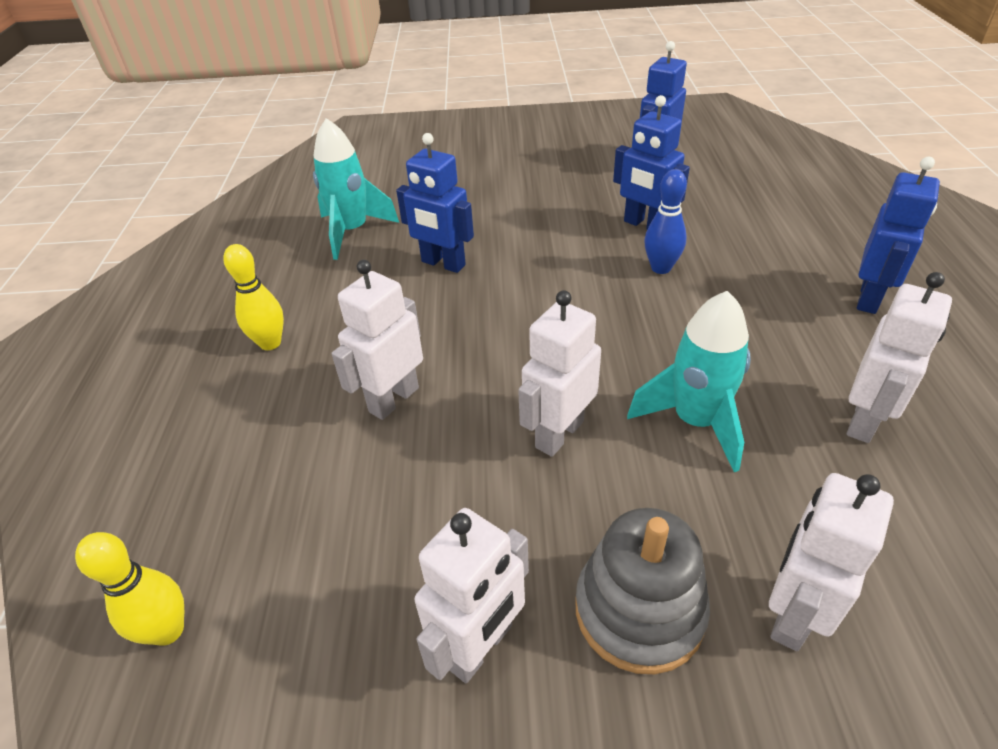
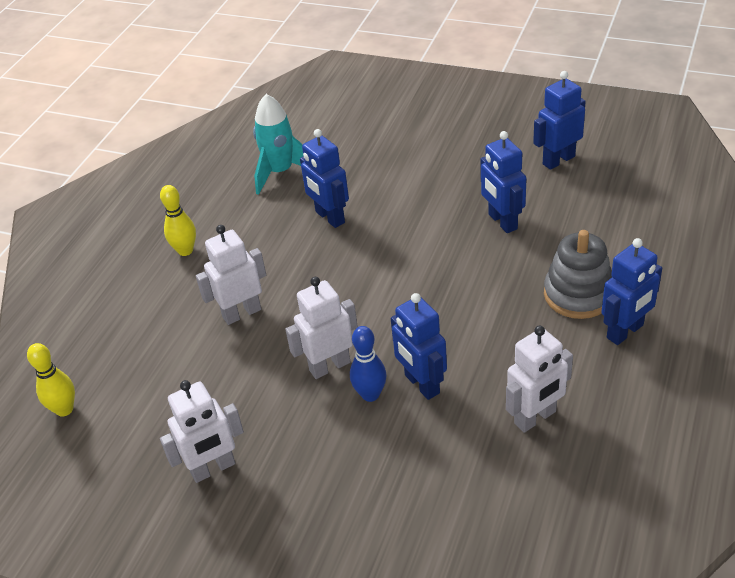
camera: 25 degrees right, 0 degrees up
(639, 610) = (307, 479): grey stacking toy -> grey stacking toy (578, 294)
(661, 268) = (486, 263): blue bowling pin -> blue bowling pin (370, 394)
(695, 422) = (421, 384): turquoise rocket -> blue robot
(792, 614) = (390, 509): white robot -> none

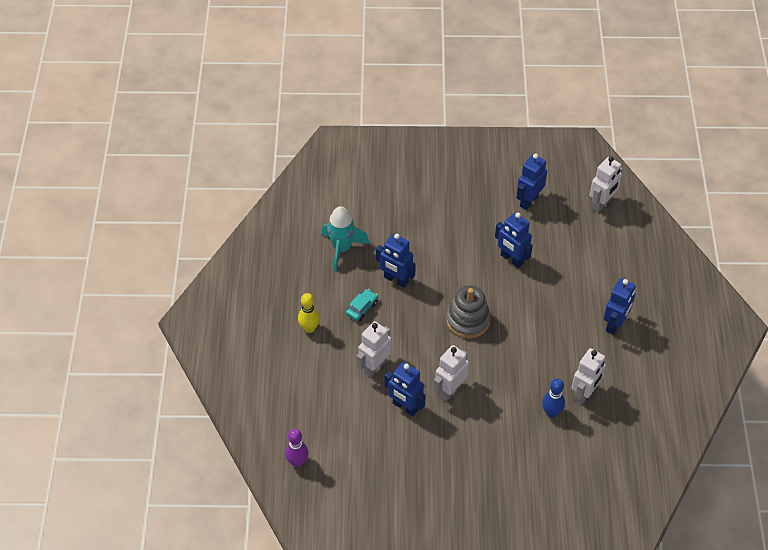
camera: 25 degrees left, 10 degrees up
(64, 409) = (297, 462): yellow bowling pin -> purple bowling pin
(213, 468) = (414, 474): white robot -> white robot (601, 204)
(266, 241) = (362, 308): none -> turquoise car
(370, 394) = (484, 403): blue bowling pin -> blue bowling pin (551, 412)
(421, 384) = (511, 388): blue robot -> blue robot (405, 407)
(578, 294) = (578, 304): grey stacking toy -> grey stacking toy (468, 320)

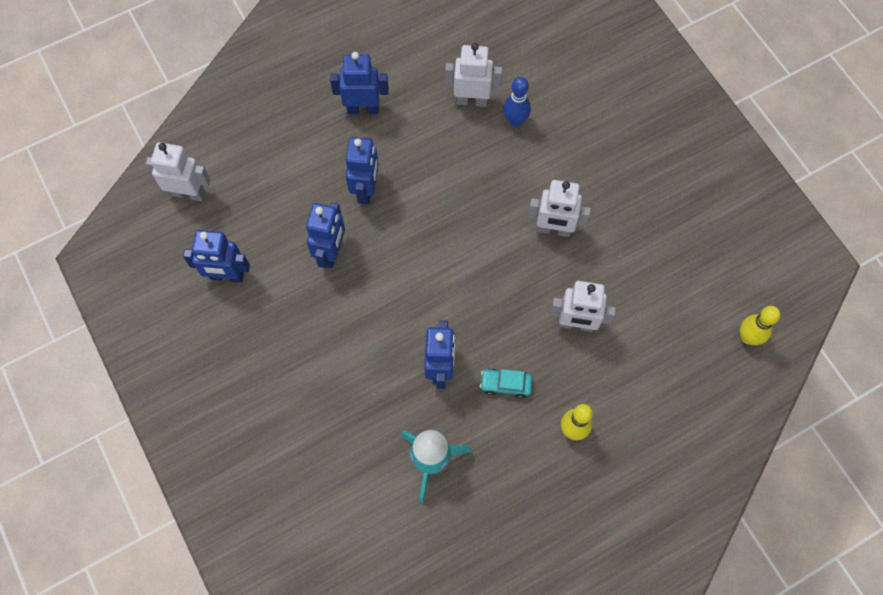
camera: 120 degrees left, 15 degrees up
(297, 462) = (748, 337): purple bowling pin -> yellow bowling pin
(405, 407) = (605, 264): blue robot -> blue robot (366, 190)
(468, 320) = (449, 257): grey stacking toy -> none

